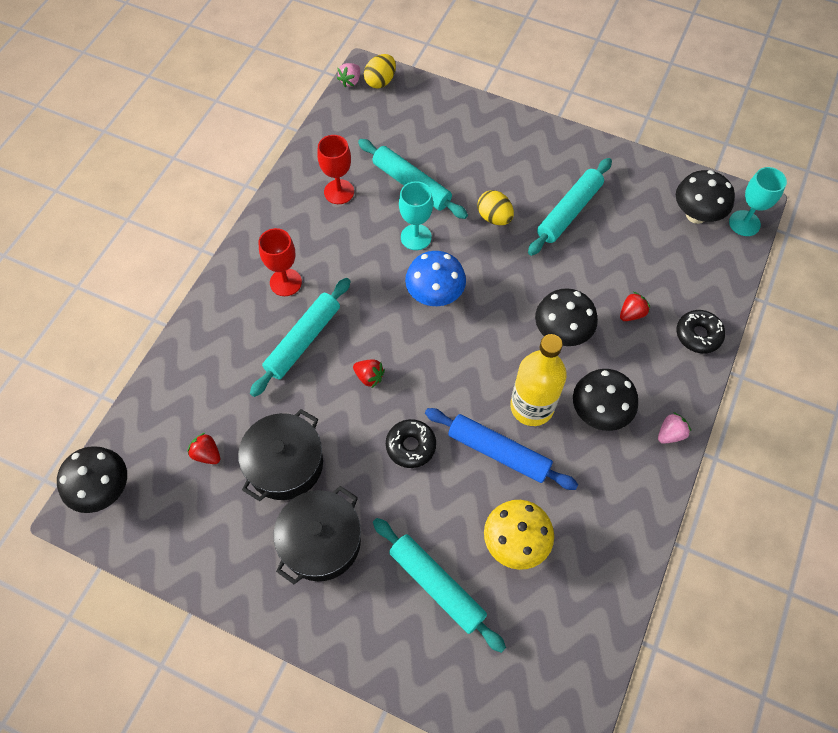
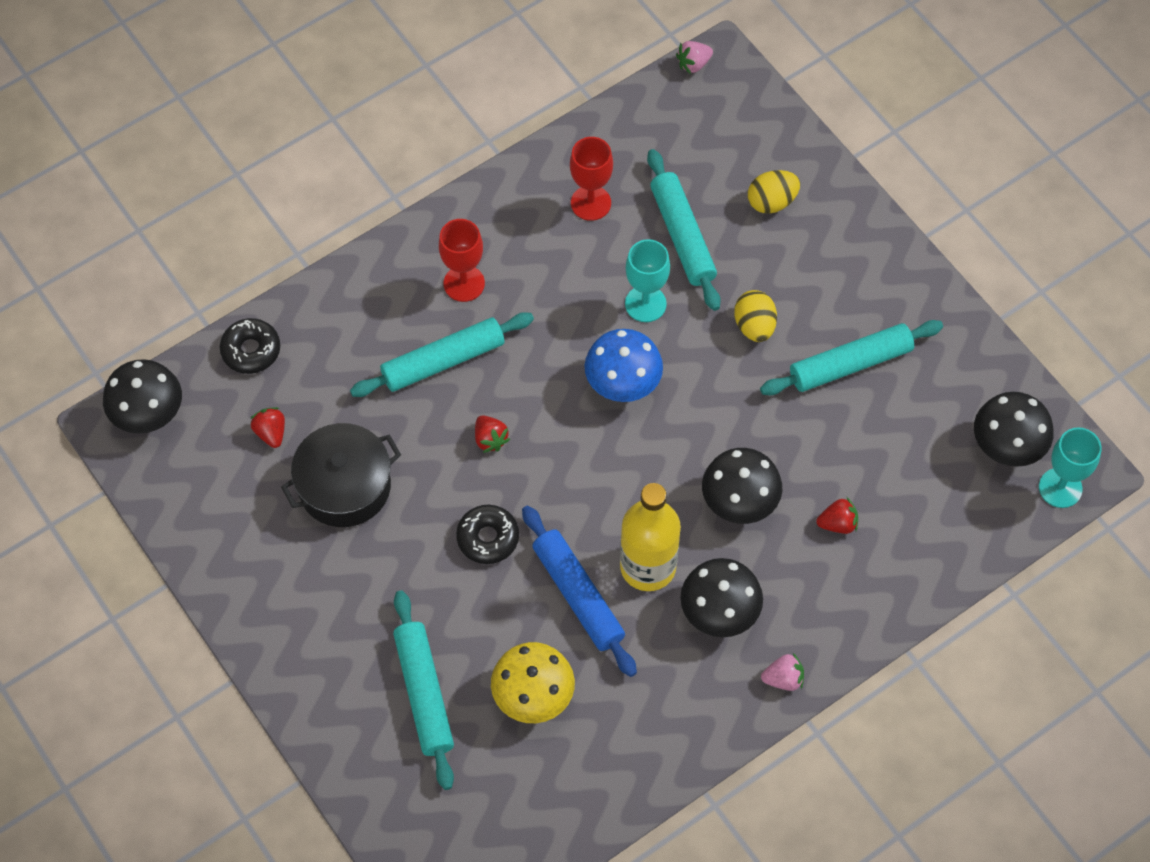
camera: 30 degrees right, 0 degrees up
(321, 542) = (334, 585): black pot -> none
(380, 81) = (730, 82): yellow egg -> yellow egg (771, 202)
(698, 335) = (899, 589): black donut -> black donut (251, 350)

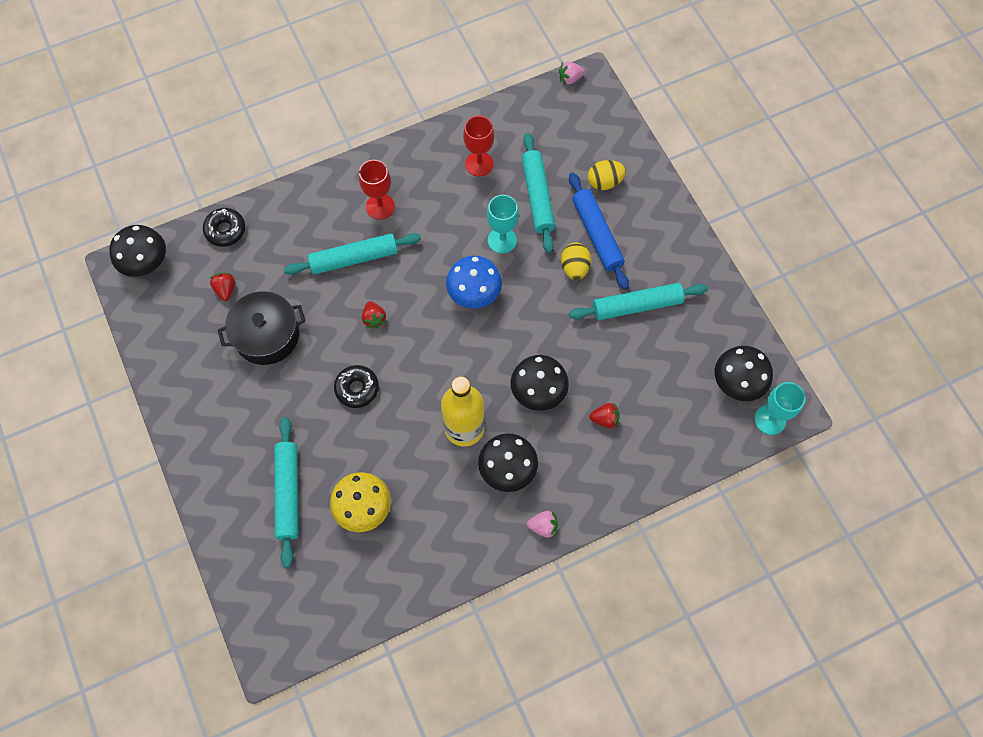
camera: 10 degrees right, 5 degrees up
(578, 595) = (411, 440): blue rolling pin -> blue rolling pin (597, 234)

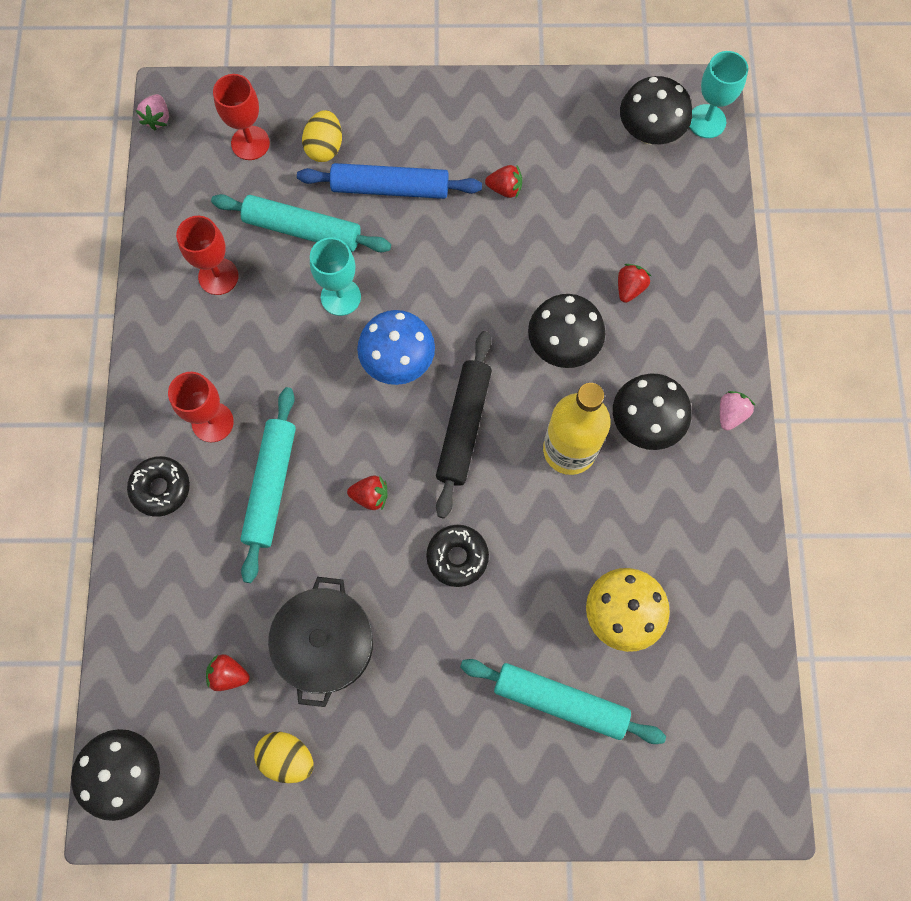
camera: 65 degrees left, 5 degrees up
(225, 230) = (136, 640): black donut -> black donut (161, 488)
(448, 354) = (463, 426): none -> black rolling pin
(574, 268) = (421, 232): yellow egg -> yellow egg (287, 757)
(583, 138) = (250, 143): none -> red goblet
(637, 306) = (505, 189): turquoise rolling pin -> red strawberry

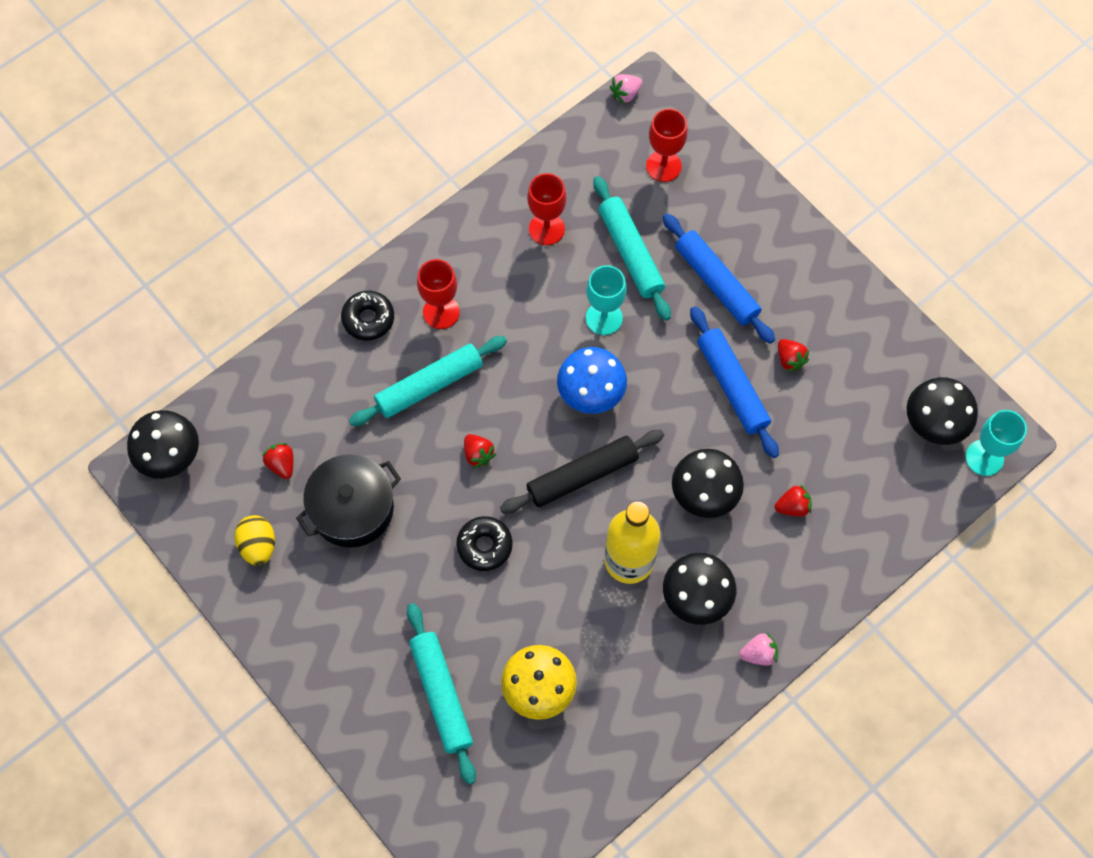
camera: 50 degrees right, 5 degrees down
(324, 147) = (706, 215): yellow egg -> none
(489, 248) = (732, 386): none -> blue rolling pin

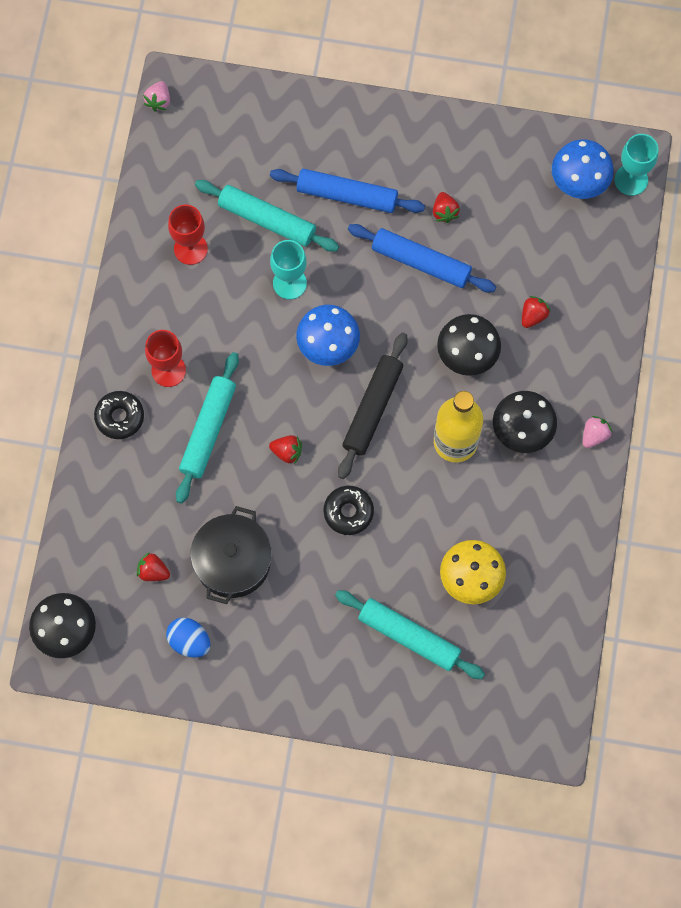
camera: 40 degrees left, 5 degrees up
(258, 545) = (189, 641): yellow egg -> blue egg
(663, 166) = (234, 136): red goblet -> none
(790, 359) = (444, 212): red strawberry -> red strawberry turned 60 degrees clockwise
(934, 424) = (579, 182): black mushroom -> blue mushroom

